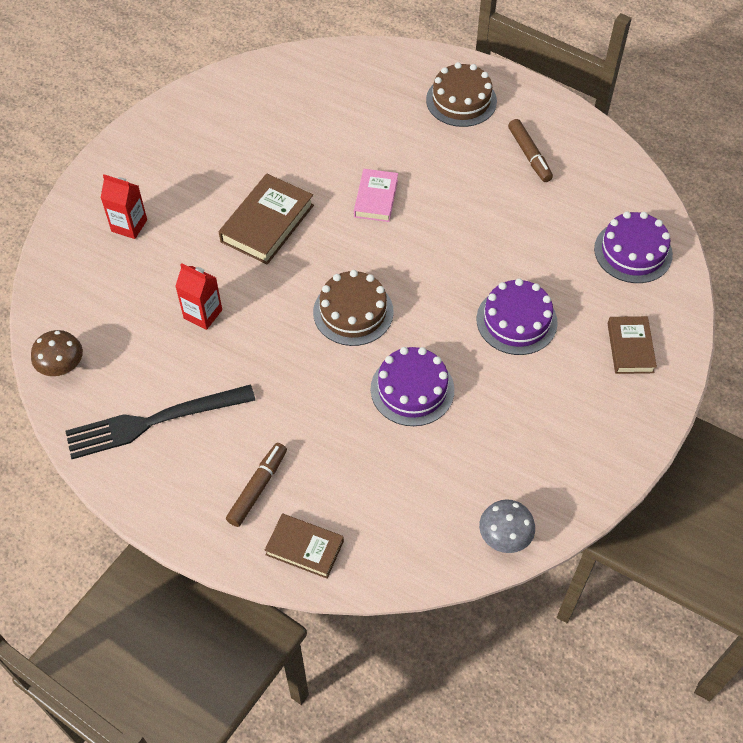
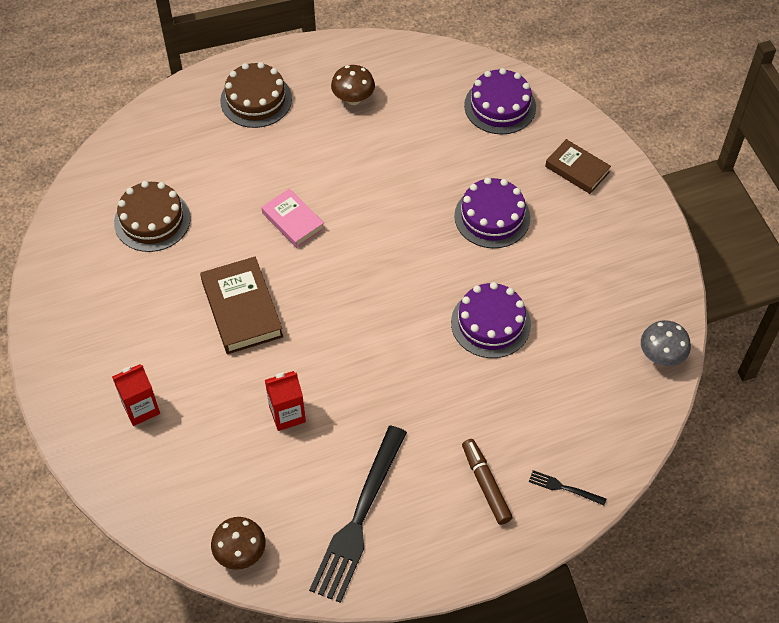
camera: 50 degrees left, 0 degrees up
(304, 548) = (564, 488): brown book -> black fork
(353, 312) = (385, 311): brown cake -> brown cake (152, 220)
(529, 155) = (353, 99): brown marker -> brown mushroom

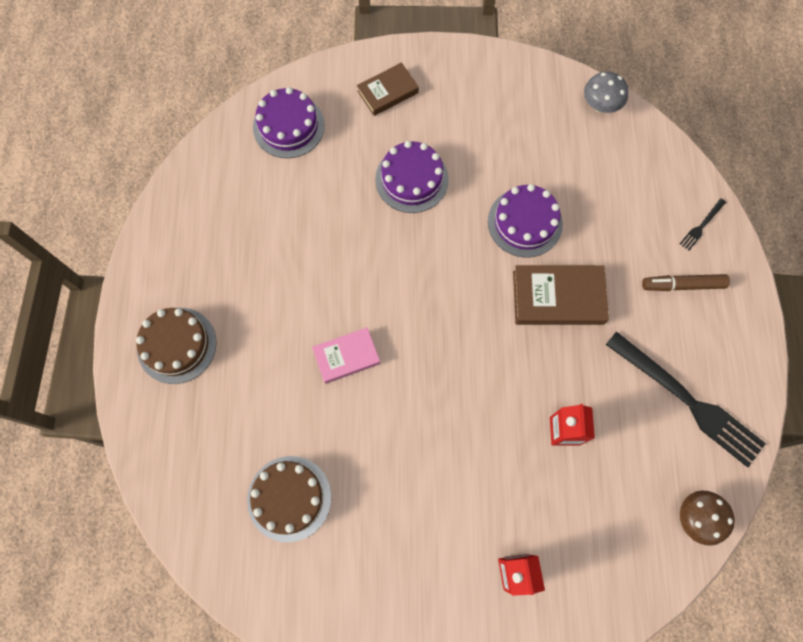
camera: 70 degrees left, 15 degrees up
(242, 309) = (433, 438): brown book -> brown book (558, 298)
(353, 99) = (219, 251): brown mushroom -> none

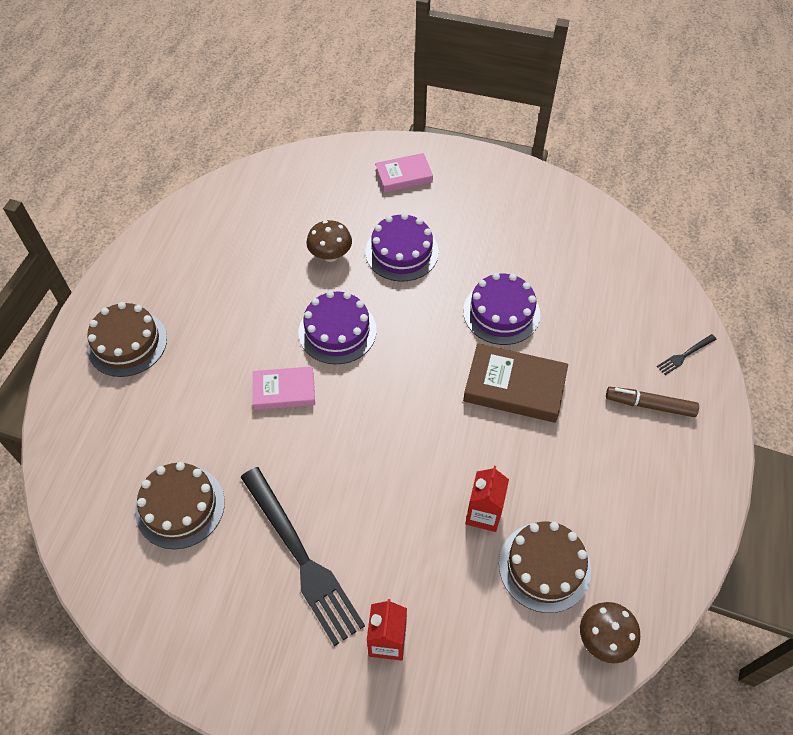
camera: 15 degrees right, 15 degrees down
(288, 126) = (301, 185): purple cake -> purple cake (337, 331)
(343, 199) = (330, 255): none -> brown mushroom
(388, 92) = (403, 176): brown book -> pink book
(600, 105) = (608, 228): grey mushroom -> none
(630, 466) = (544, 566): none -> brown cake
(687, 400) = (625, 517): black fork -> black fork (301, 557)

